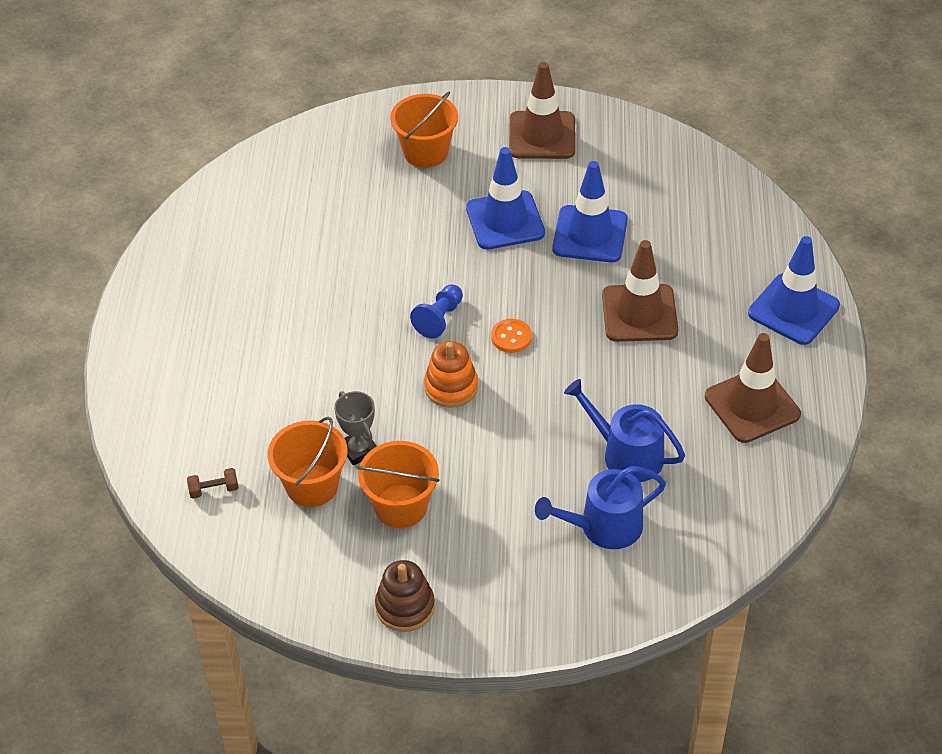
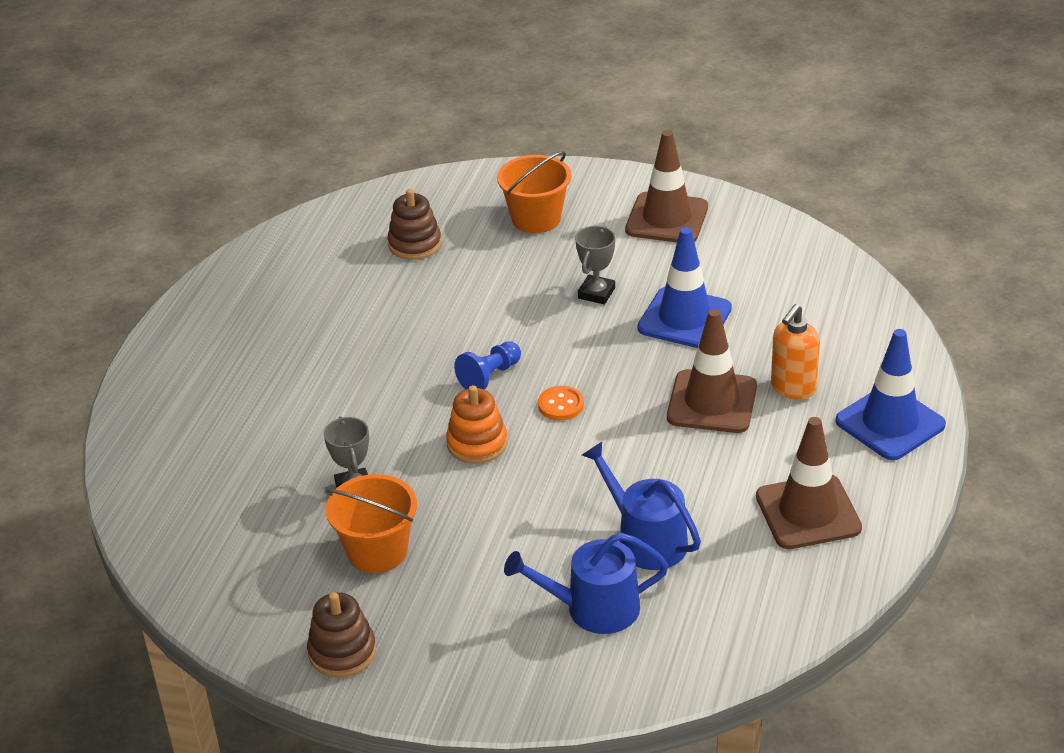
camera: 15 degrees right, 10 degrees down
(214, 489) = (187, 503): brown dumbbell -> none
(312, 485) = (290, 516): orange bucket -> none
(325, 194) = (415, 244): none -> brown stacking toy
(505, 221) = (596, 293): blue traffic cone -> grey trophy
(703, 289) = (793, 388): none -> orange soap dispenser

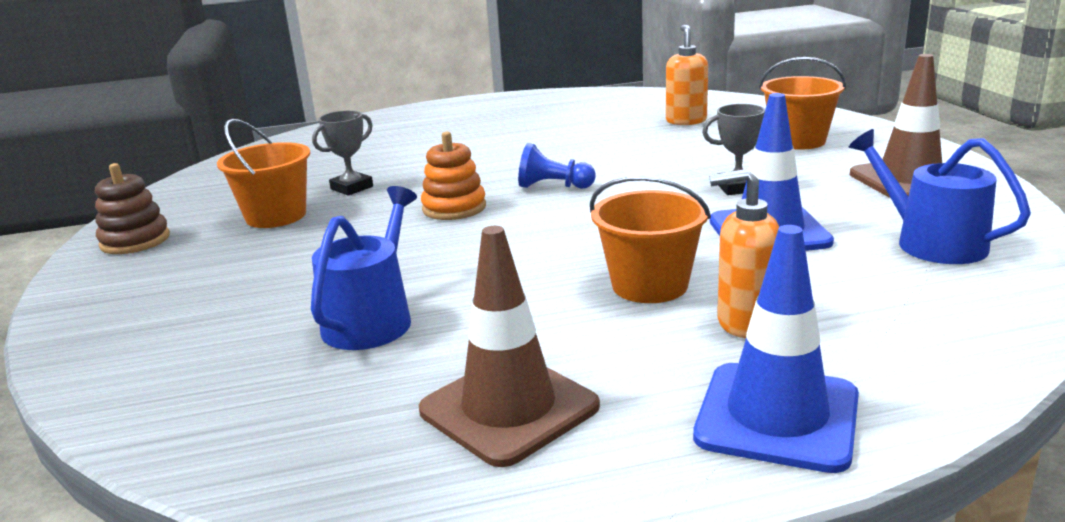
camera: 60 degrees right, 15 degrees down
(415, 244) = (686, 121): brown stacking toy -> orange soap dispenser
(561, 405) = (549, 221): orange button -> none
(593, 608) = (237, 326): blue watering can -> blue watering can (931, 242)
(712, 402) = (649, 285): brown traffic cone -> orange bucket

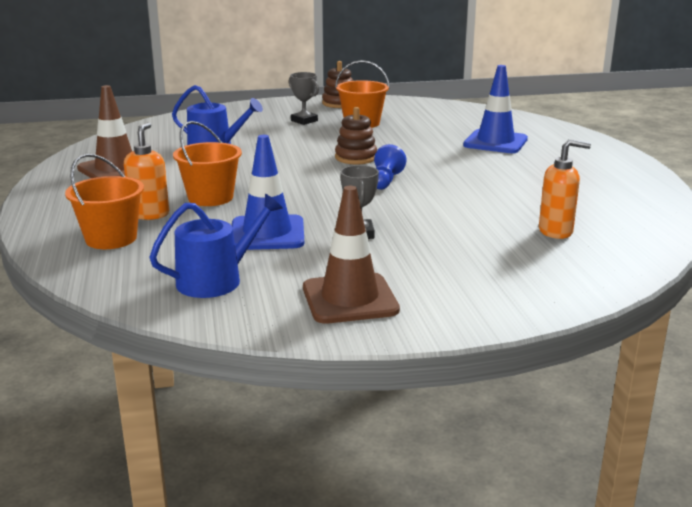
camera: 90 degrees right, 0 degrees up
(352, 188) = (404, 135): grey trophy -> grey trophy (304, 121)
(454, 208) = (356, 157): orange stacking toy -> brown stacking toy
(777, 416) = (63, 211): blue traffic cone -> blue traffic cone (495, 142)
(798, 141) = (480, 271): orange bucket -> orange bucket (111, 238)

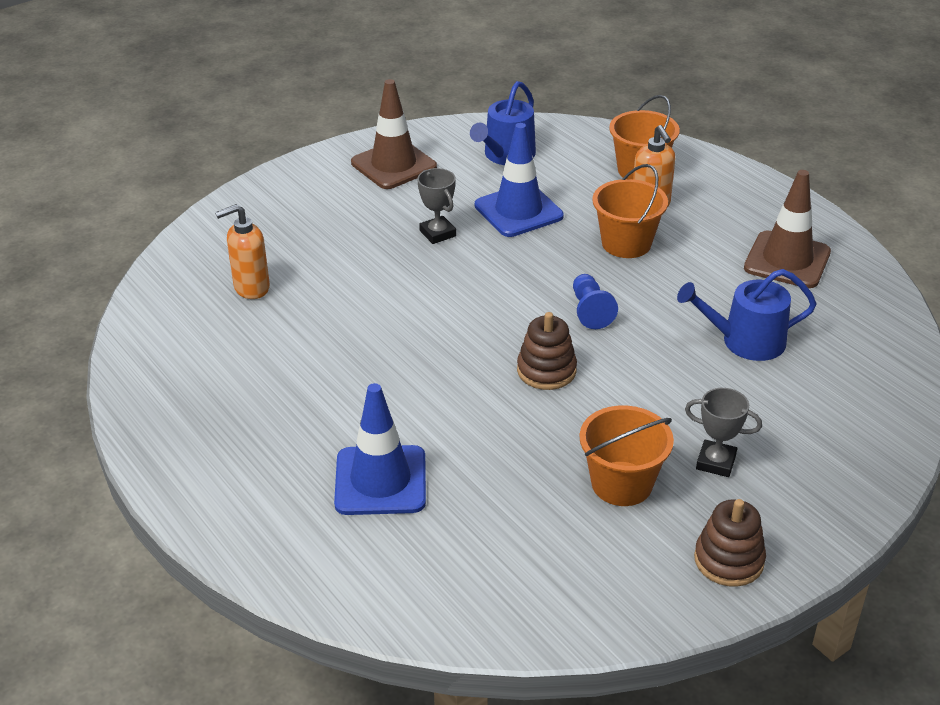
camera: 155 degrees right, 15 degrees up
(385, 181) = (472, 327): blue pawn -> blue pawn (590, 311)

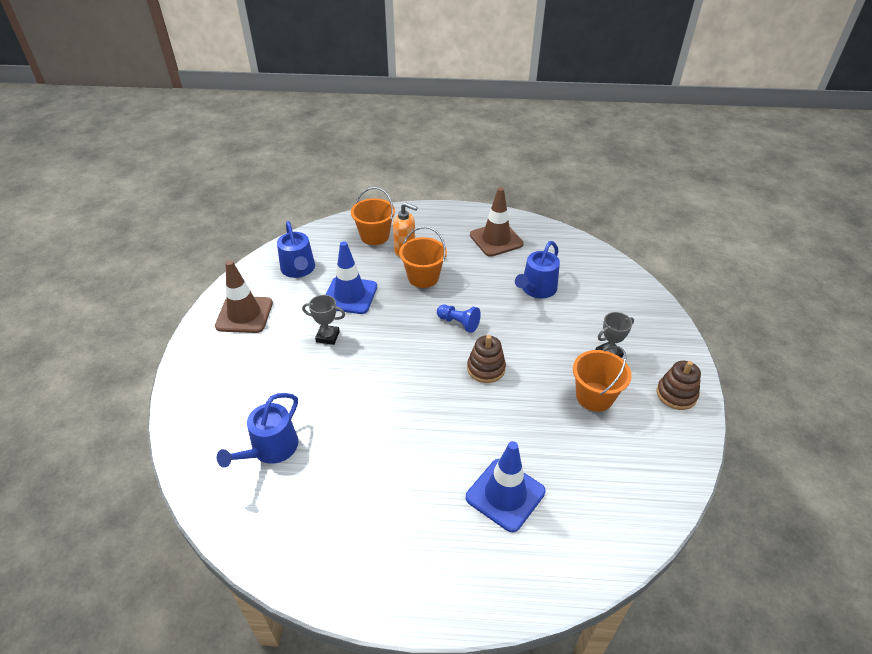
camera: 50 degrees left, 5 degrees up
(251, 288) = (271, 449): orange soap dispenser -> blue watering can

